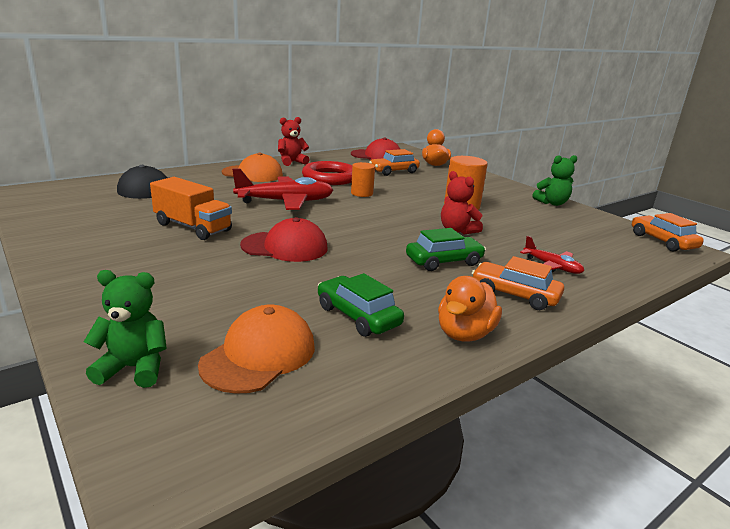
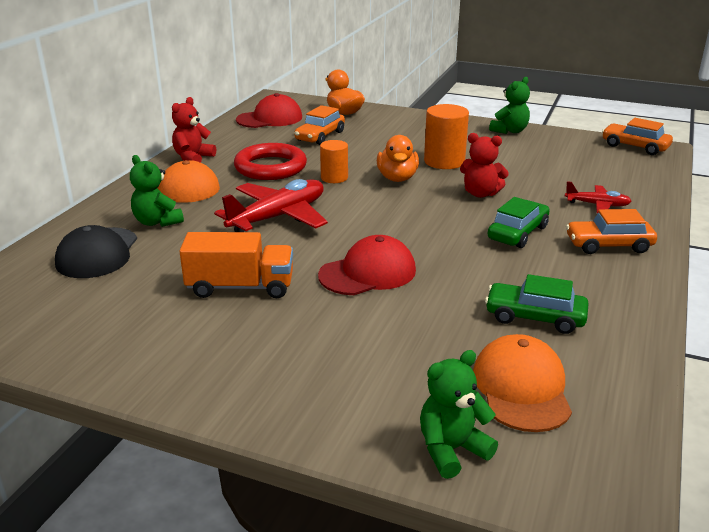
camera: 30 degrees left, 5 degrees up
(211, 184) = (157, 222): none -> green teddy bear
(464, 334) = (625, 297): orange duck -> orange duck (397, 178)

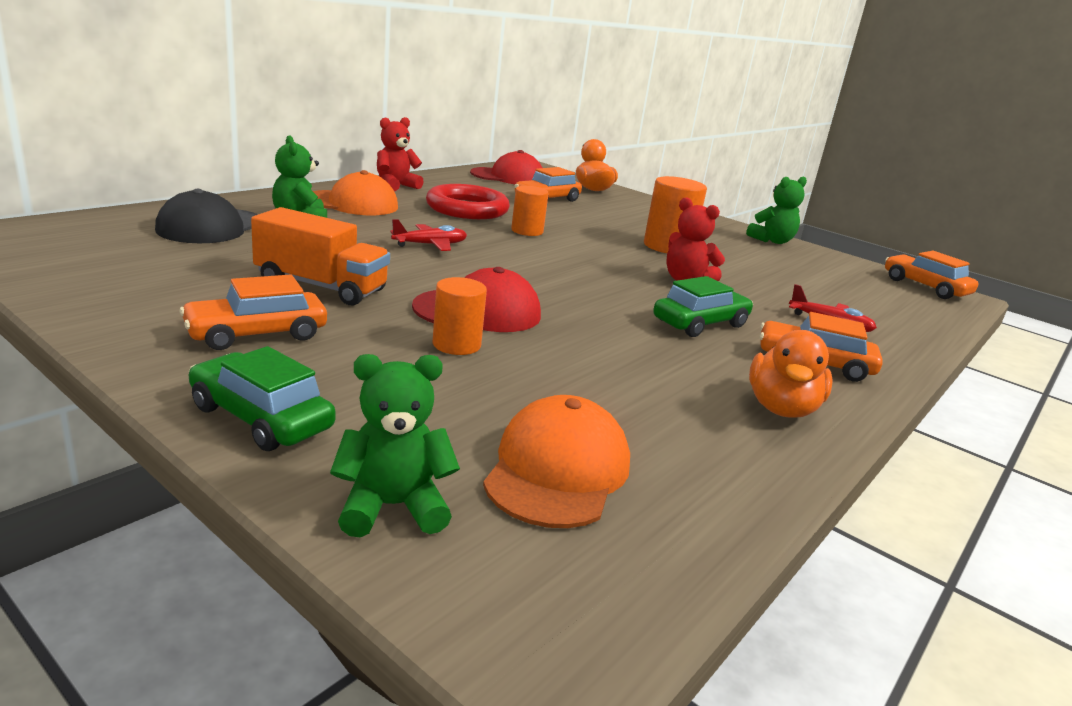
camera: 15 degrees right, 5 degrees down
(240, 347) = (257, 334): none -> orange car
(278, 217) = (430, 245): red plane -> red plane, size x0.53
(379, 309) = (456, 344): none -> orange cylinder
(397, 178) = (598, 247): orange duck -> orange duck (781, 408)
(535, 317) = (647, 404): green car -> green car (261, 418)

